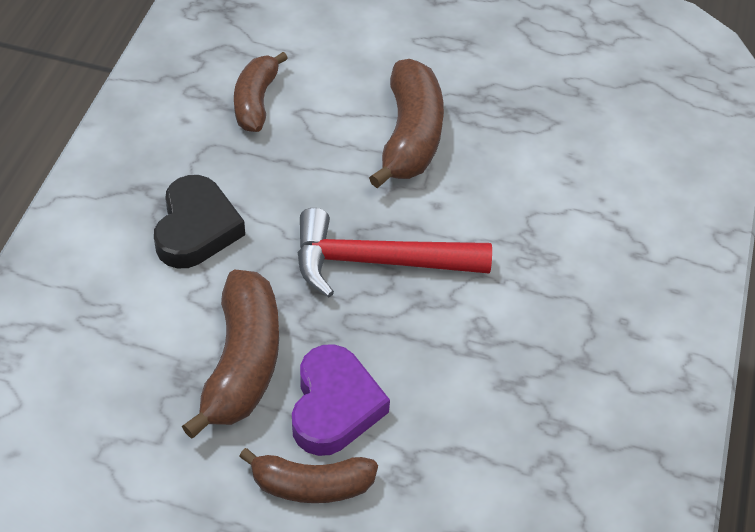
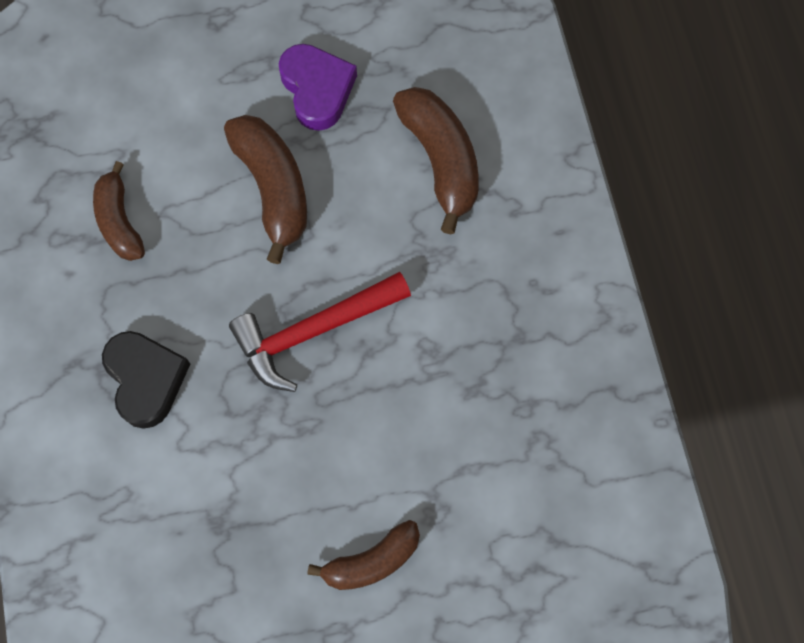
camera: 25 degrees left, 20 degrees up
(242, 363) = (258, 485): brown banana -> brown banana (440, 161)
(334, 406) = (351, 483): purple heart -> purple heart (317, 89)

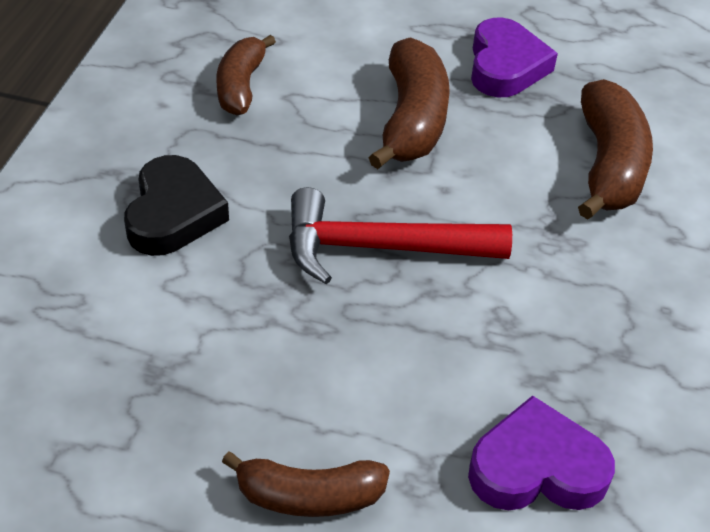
camera: 25 degrees right, 25 degrees down
(502, 461) = (537, 468): none -> purple heart

